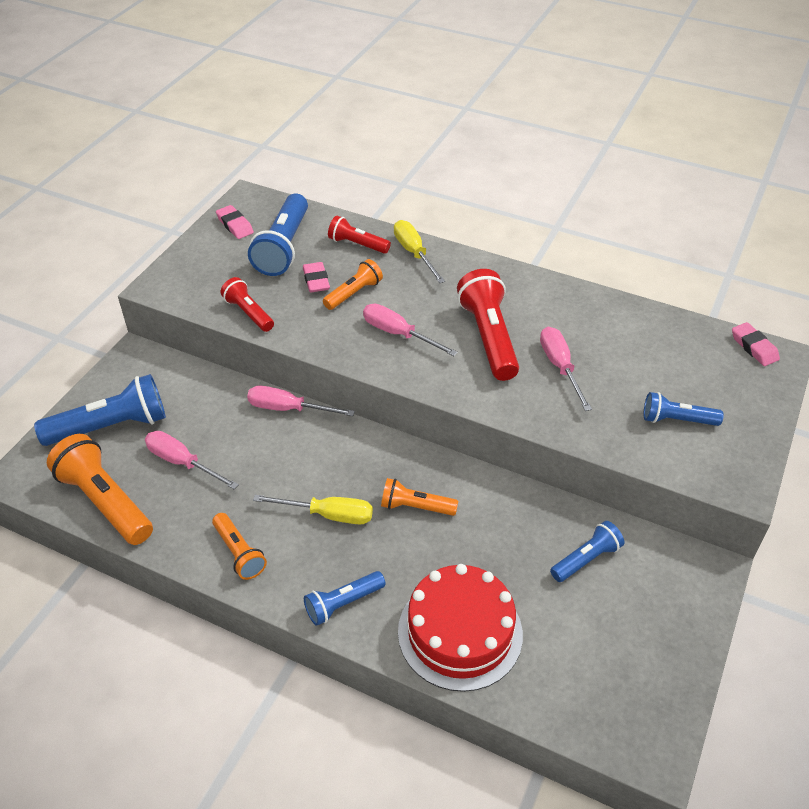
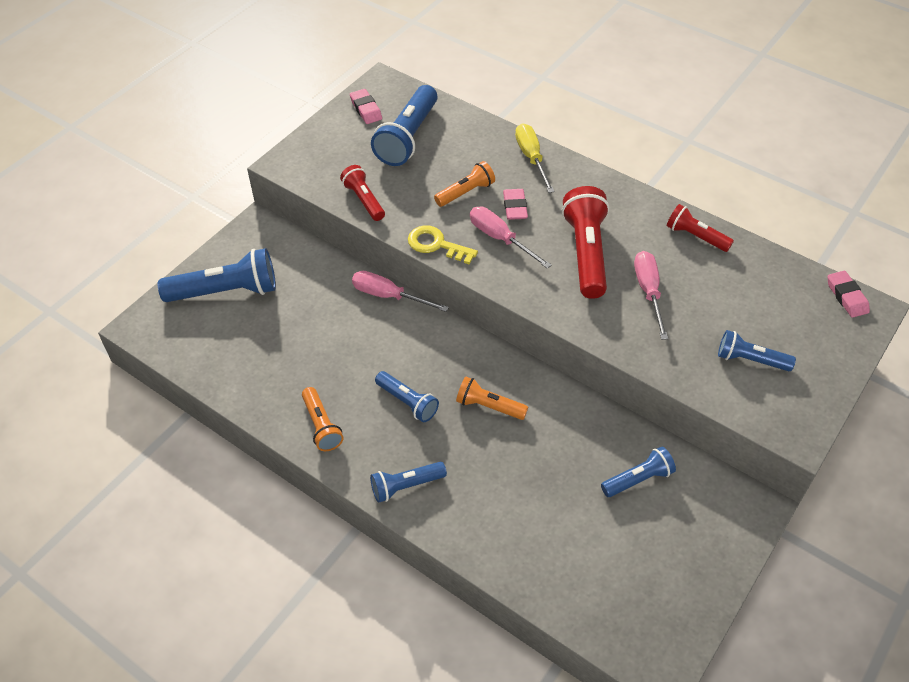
camera: 10 degrees right, 5 degrees up
(105, 501) = (211, 361): orange flashlight -> none
(182, 462) = (284, 334): pink screwdriver -> none
(316, 280) = (432, 175): pink eraser -> pink eraser (515, 207)
(328, 515) = (407, 402): yellow screwdriver -> blue flashlight
(333, 348) = (436, 245): none -> yellow key
(357, 244) = (478, 143): red flashlight -> red flashlight (695, 236)
(460, 632) = (506, 529): red cake -> none

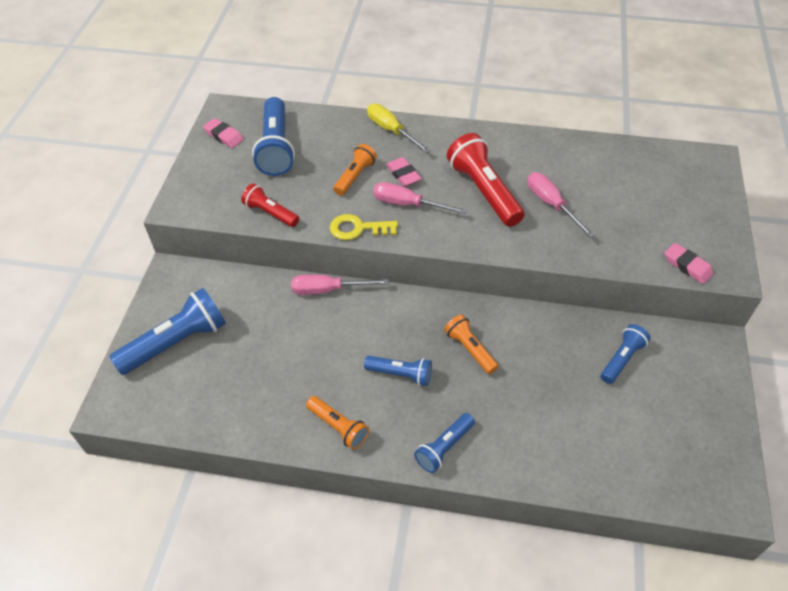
camera: 25 degrees left, 0 degrees up
(489, 406) = (470, 349): orange flashlight -> orange flashlight turned 60 degrees clockwise
(695, 236) = (557, 149): red flashlight -> none
(750, 360) = (659, 228): blue flashlight -> none
(846, 297) = (692, 155): pink eraser -> pink eraser (687, 266)

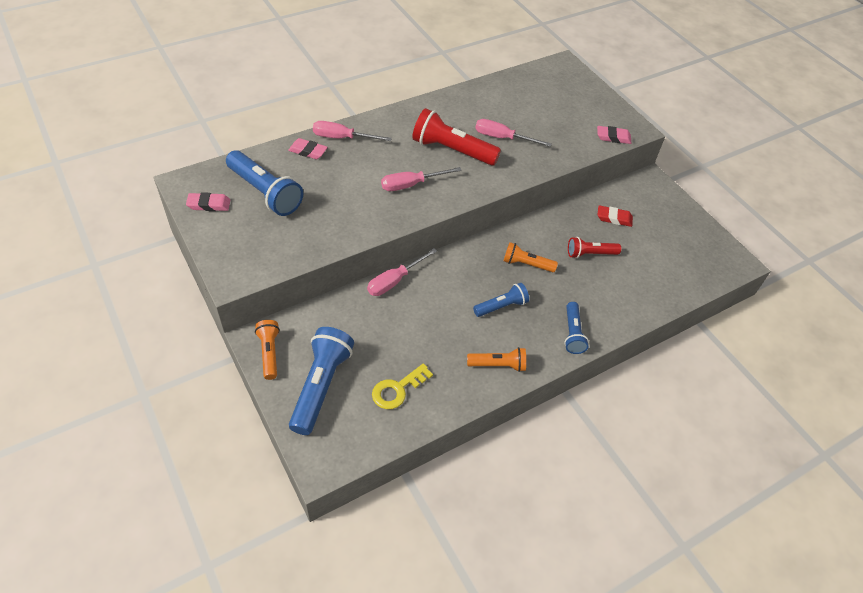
camera: 45 degrees left, 0 degrees up
(270, 213) = (317, 243): red flashlight -> red flashlight (590, 254)
(355, 176) = (352, 184): orange flashlight -> orange flashlight (269, 353)
(358, 228) = (395, 219): yellow key -> yellow key (397, 389)
(391, 130) = (342, 138): yellow screwdriver -> pink screwdriver
(403, 174) = (385, 165): pink eraser -> pink eraser (308, 151)
(622, 359) = (614, 218): blue flashlight -> red eraser

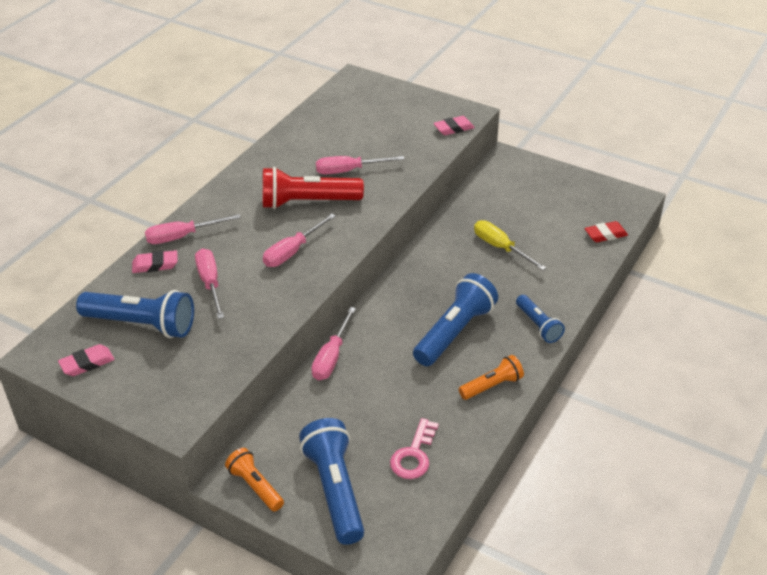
camera: 25 degrees left, 10 degrees down
(334, 183) = (210, 283): none -> pink screwdriver
(397, 389) = (414, 455): yellow key -> pink key
(501, 306) = (454, 332): blue flashlight -> blue flashlight, size x1.73
(526, 264) = (449, 283): orange flashlight -> none
(590, 254) = (500, 247): red flashlight -> yellow screwdriver
(614, 218) = (498, 206): red eraser -> red eraser (605, 235)

